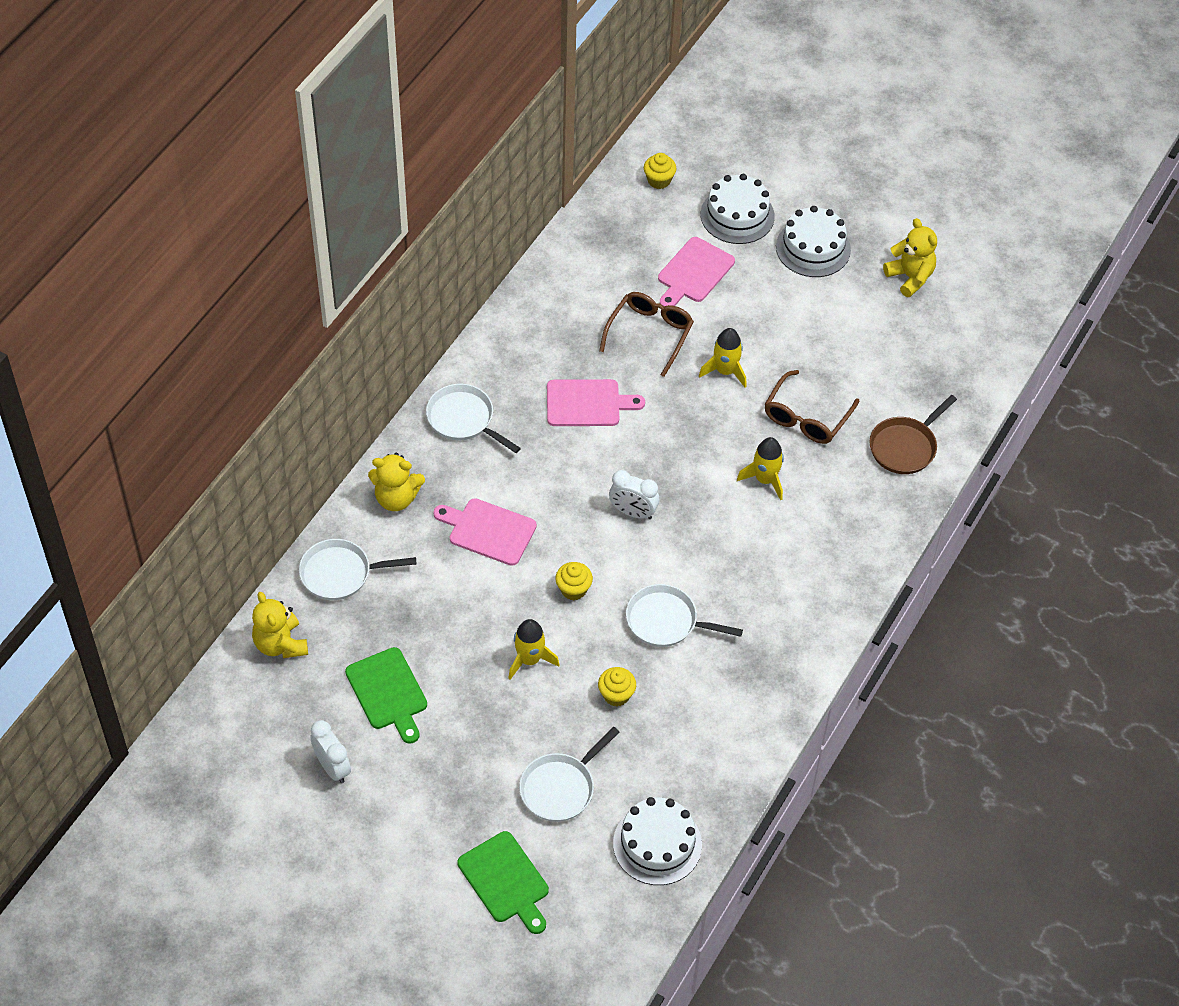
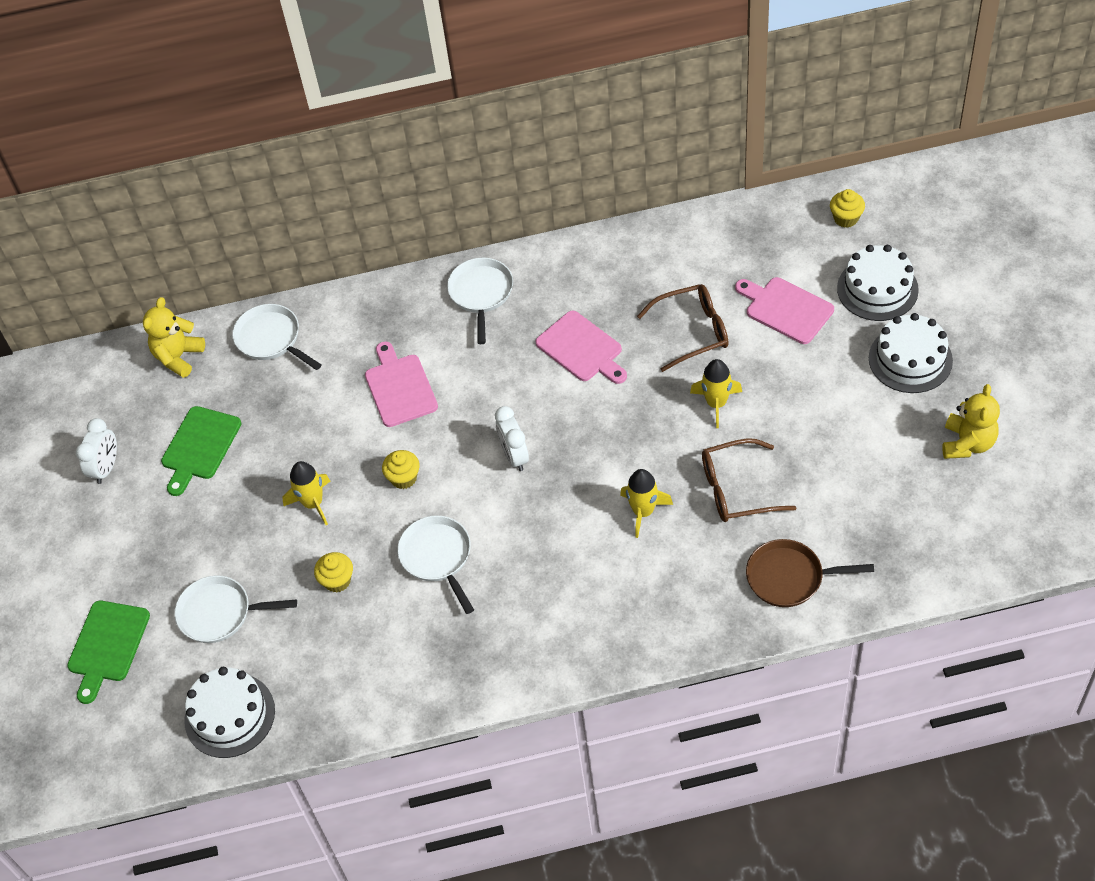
camera: 55 degrees right, 0 degrees up
(396, 498) = (369, 315): yellow teddy bear -> none
(694, 273) = (786, 309): pink cutting board -> pink cutting board turned 45 degrees clockwise

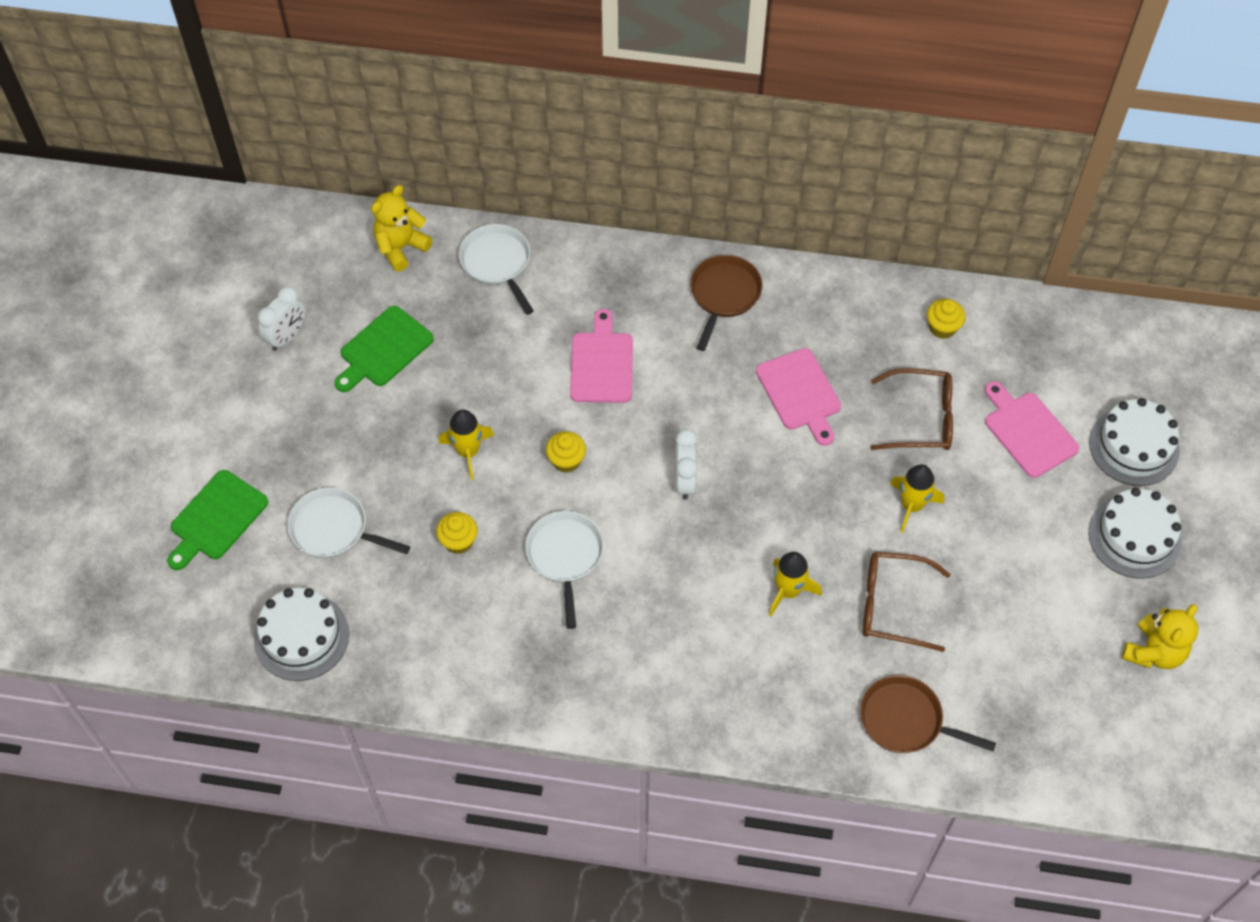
camera: 15 degrees right, 5 degrees up
(481, 294) = (723, 295): white pan -> brown pan
(846, 218) = (1134, 356): yellow cupcake -> yellow cupcake (942, 328)

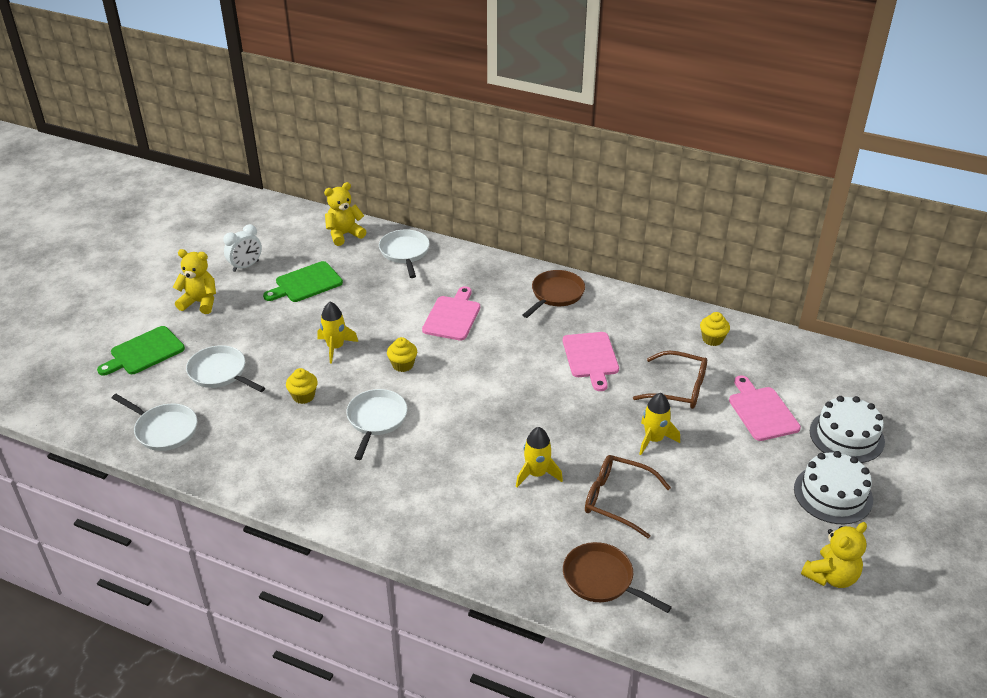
camera: 15 degrees right, 20 degrees down
(252, 416) = (200, 302): none -> yellow teddy bear
(301, 636) = (163, 429): white cake -> white pan
(684, 481) = (484, 392): white clock -> none

